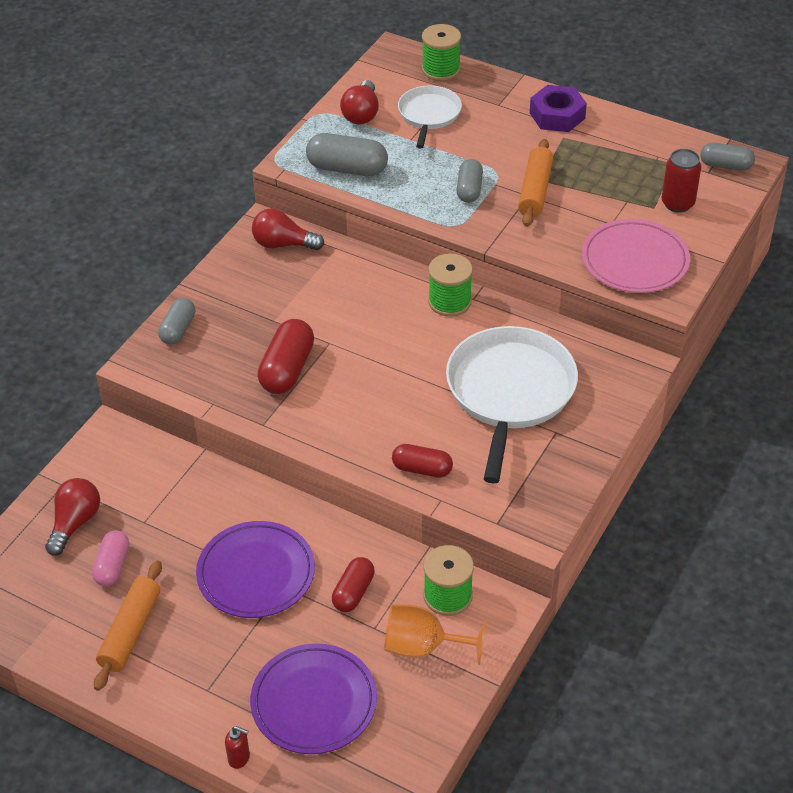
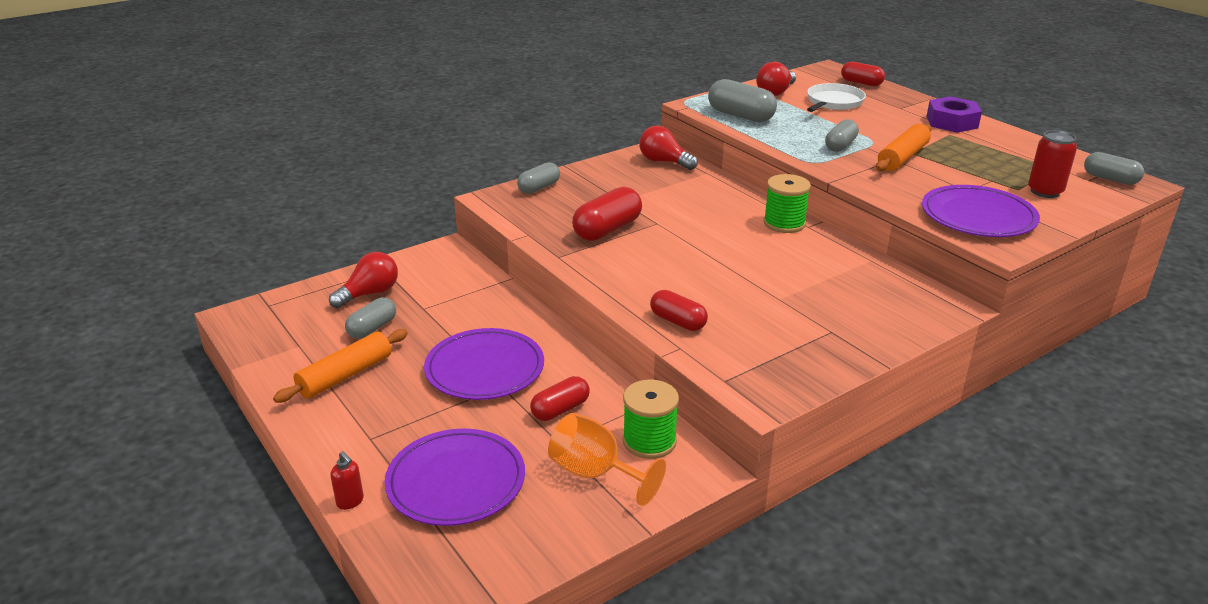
camera: 25 degrees right, 15 degrees down
(112, 566) = (372, 328): pink capsule -> grey capsule
(441, 69) = (861, 83): green spool -> red capsule
(509, 392) = (801, 292): white pan -> none
(635, 260) = (978, 216): pink plate -> purple plate

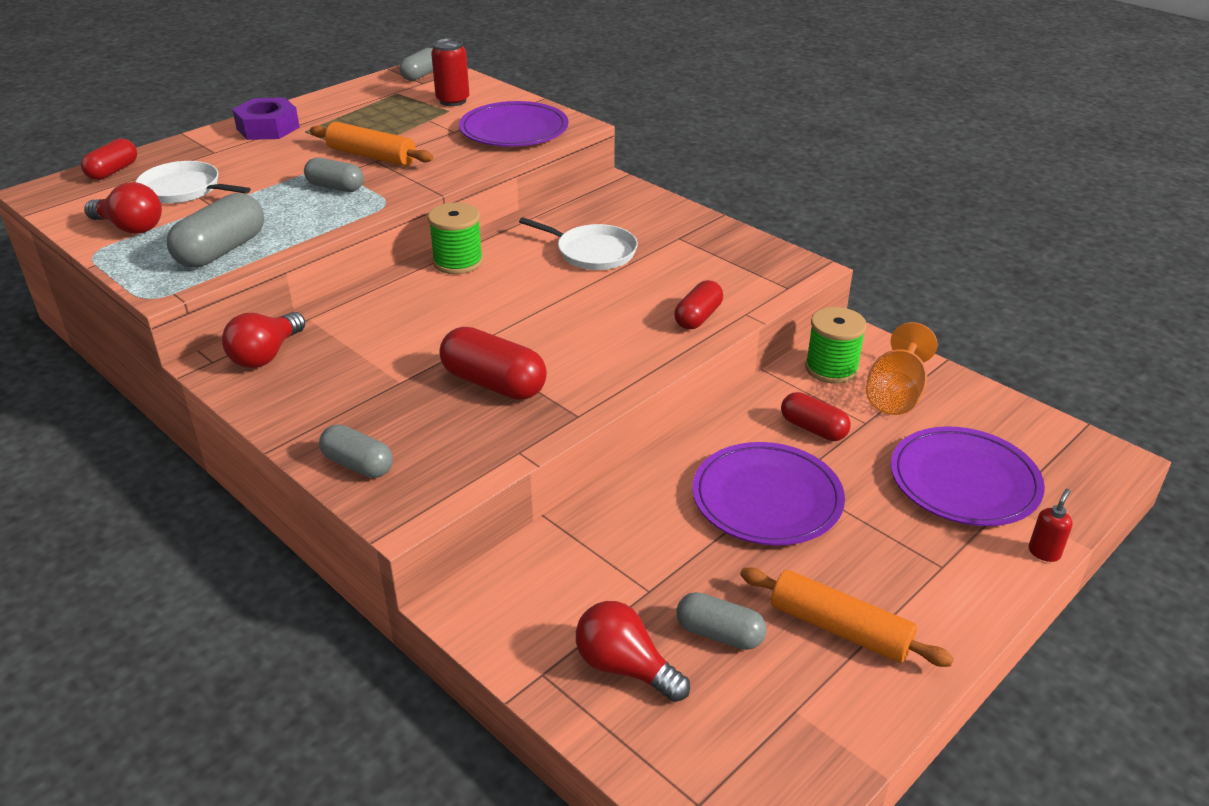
camera: 100 degrees left, 5 degrees up
(800, 282) = (592, 252): none -> white pan

